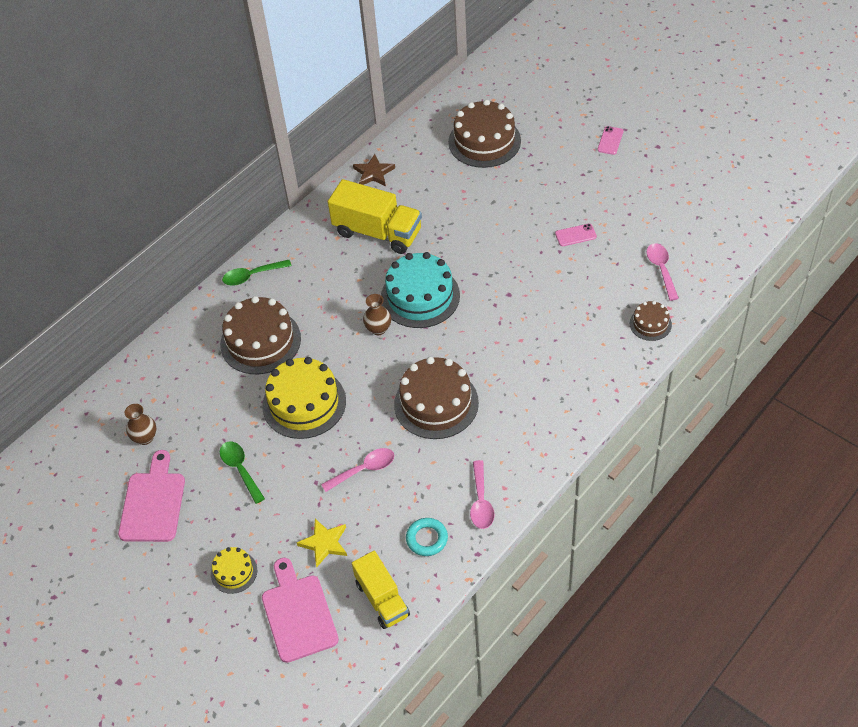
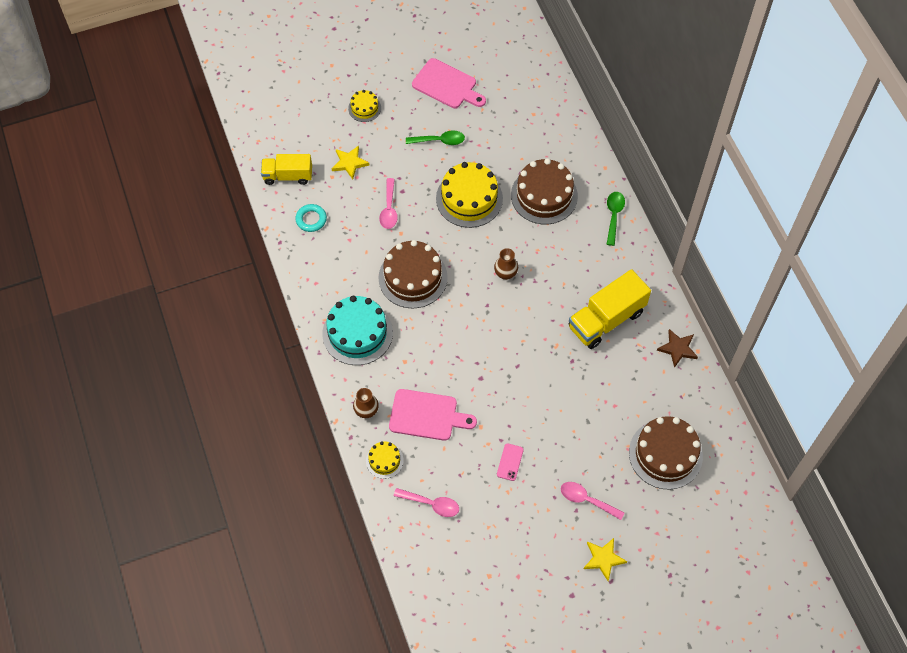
camera: 115 degrees right, 10 degrees up
(145, 438) = (503, 98): brown vase -> brown vase (366, 411)
(298, 614) = (311, 129): pink cutting board -> pink cutting board (427, 415)
(420, 296) = (519, 316): turquoise cake -> turquoise cake (357, 333)
(481, 502) = (315, 264): pink spoon -> pink spoon (586, 500)
(610, 140) = (603, 559): pink phone -> yellow star
(650, 324) = (384, 460): brown cake -> yellow cake

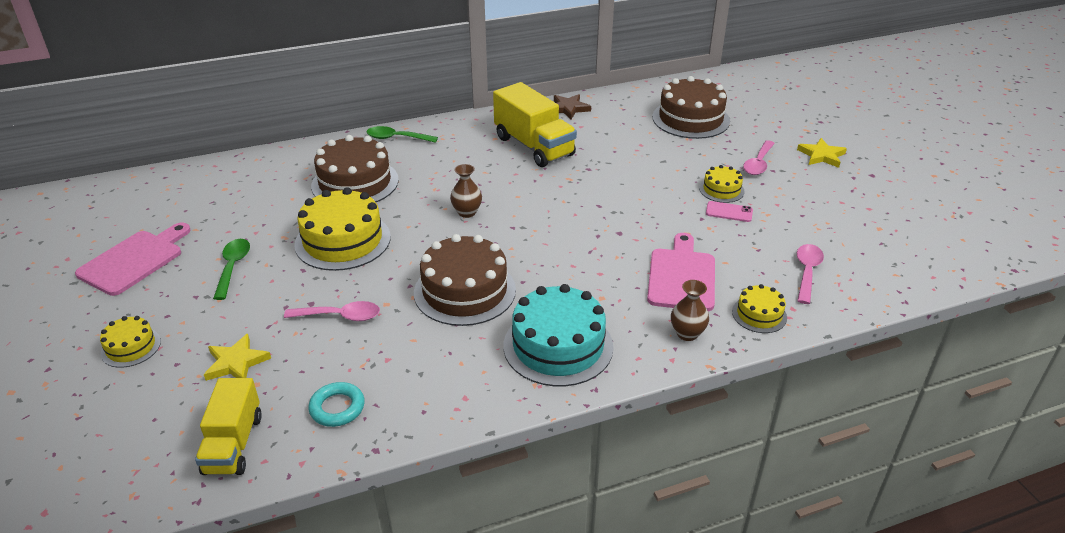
camera: 90 degrees left, 25 degrees down
(542, 462) = (721, 190): none -> yellow cake

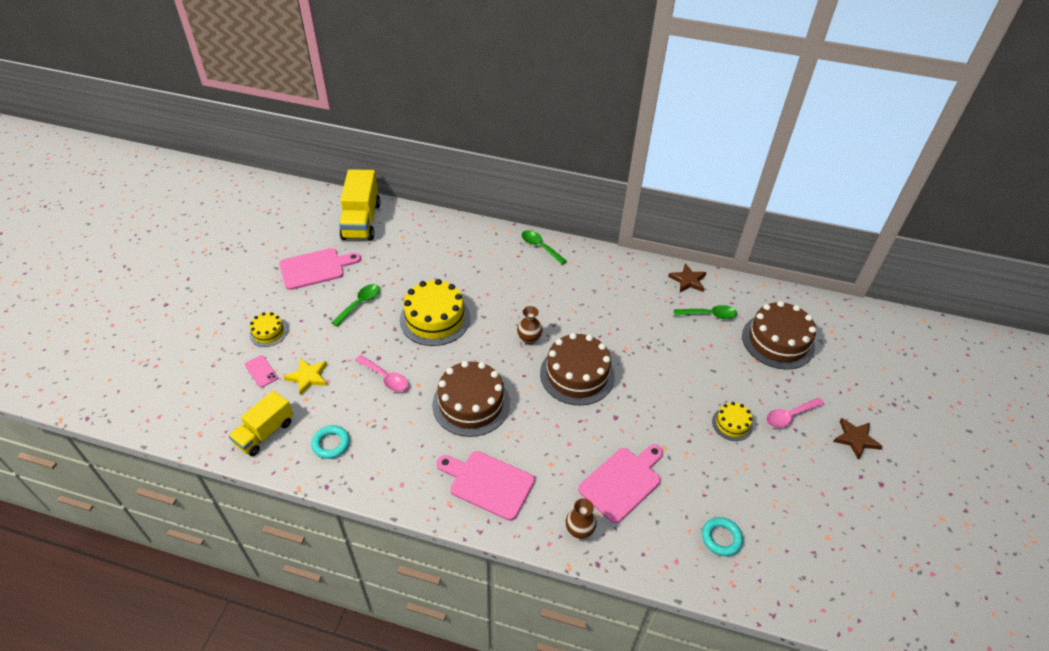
camera: 35 degrees right, 10 degrees up
(355, 183) = (481, 273): brown cake -> brown cake (577, 374)
(534, 146) = (628, 304): yellow truck -> yellow truck (361, 221)
(558, 346) = (488, 483): turquoise cake -> pink cutting board
(615, 124) = (709, 315): none -> green spoon
(729, 212) = (716, 448): pink phone -> pink phone (261, 371)
(759, 314) = (646, 549): yellow cake -> none
(807, 272) = (721, 538): pink spoon -> turquoise ring
(821, 155) = (855, 439): yellow star -> brown star

